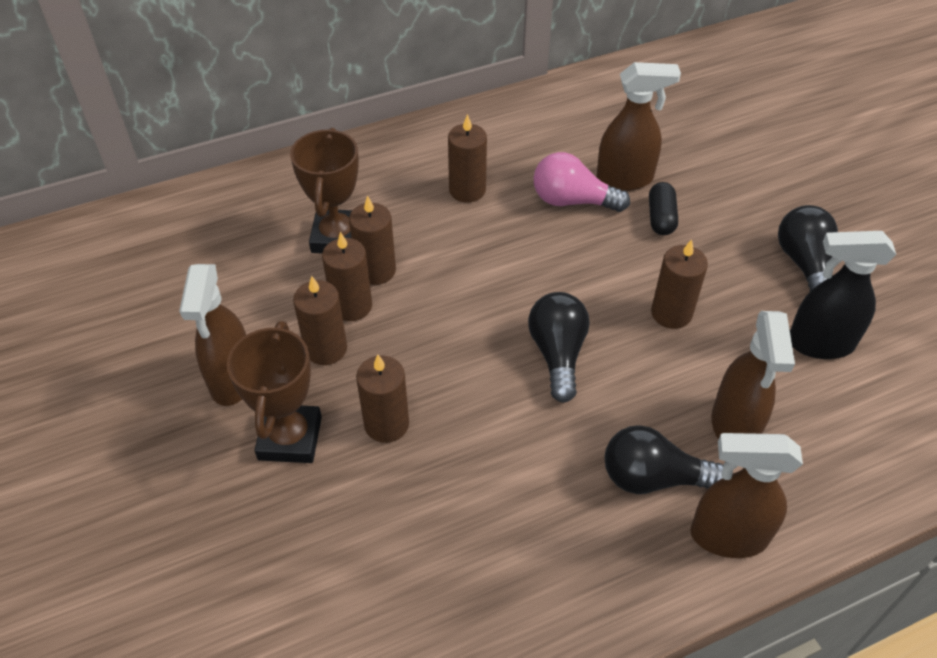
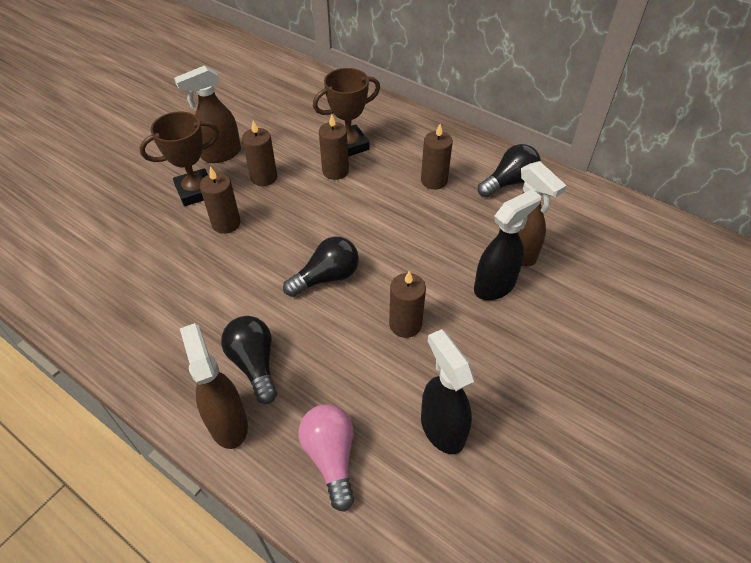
camera: 60 degrees right, 0 degrees up
(351, 306) = (301, 173): brown candle -> none
(572, 201) = (469, 233): pink light bulb -> pink light bulb (331, 457)
(661, 218) = (495, 286): black capsule -> black spray bottle
(734, 426) = (324, 397): brown spray bottle -> none
(804, 264) = (522, 392): black light bulb -> black light bulb (509, 182)

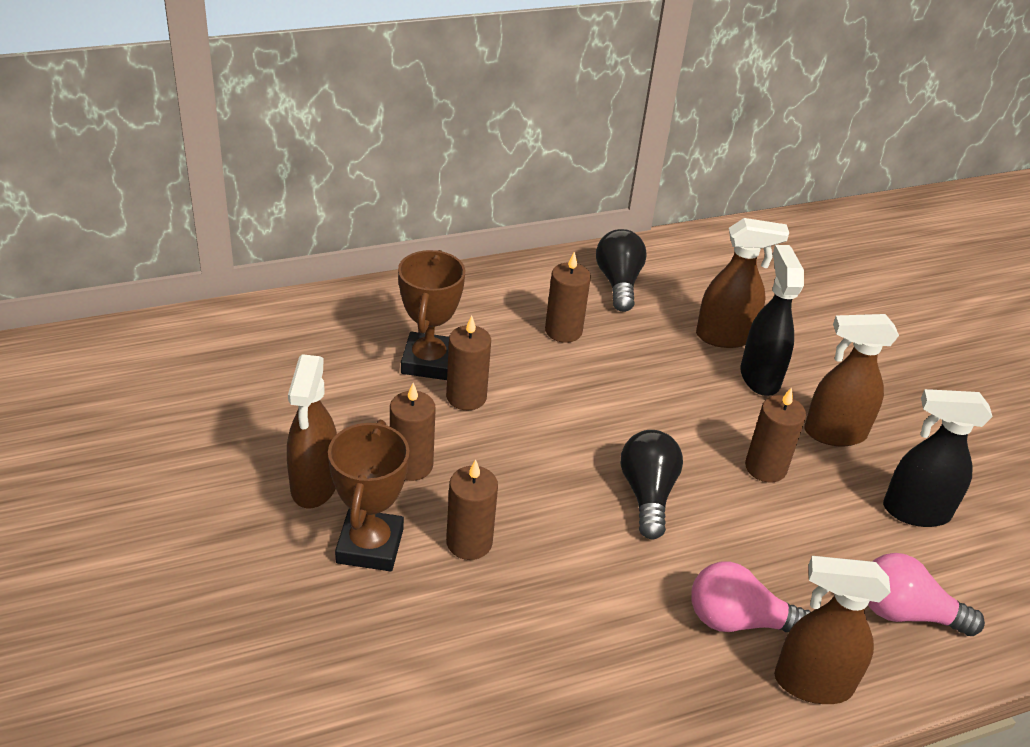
camera: 60 degrees left, 10 degrees down
(254, 364) = (738, 620): black light bulb -> pink light bulb
(479, 349) = (834, 433): none -> brown spray bottle

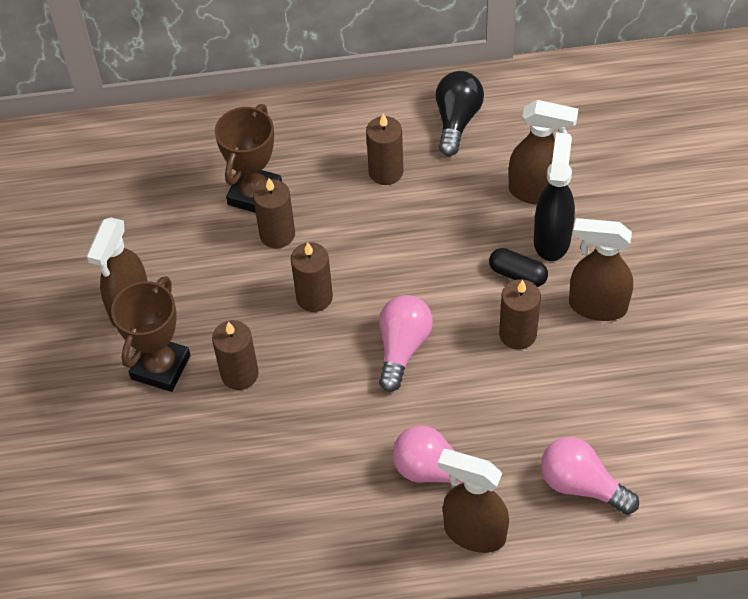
camera: 20 degrees right, 15 degrees up
(411, 465) = (212, 297): brown candle -> brown candle (314, 297)
(647, 494) = (402, 347): black light bulb -> pink light bulb
(739, 412) = (517, 274): none -> black capsule
(915, 511) = (636, 393): black spray bottle -> none

